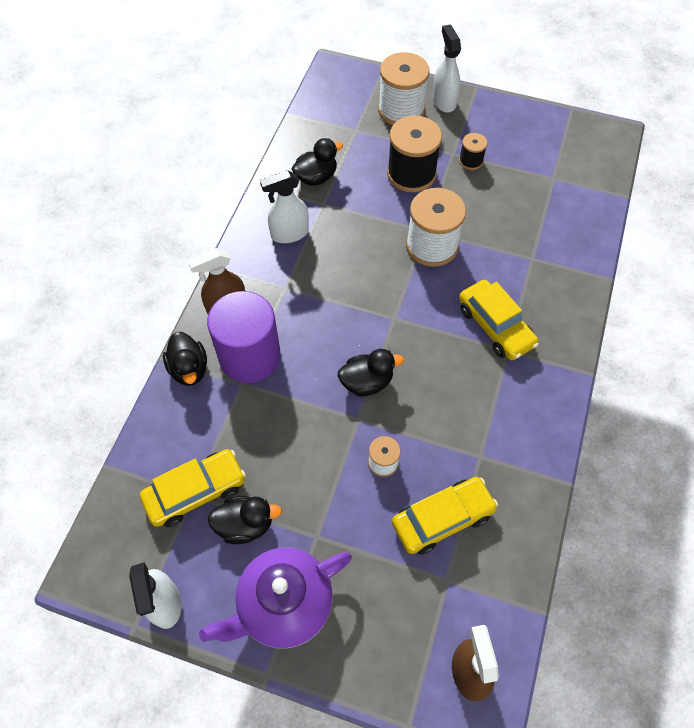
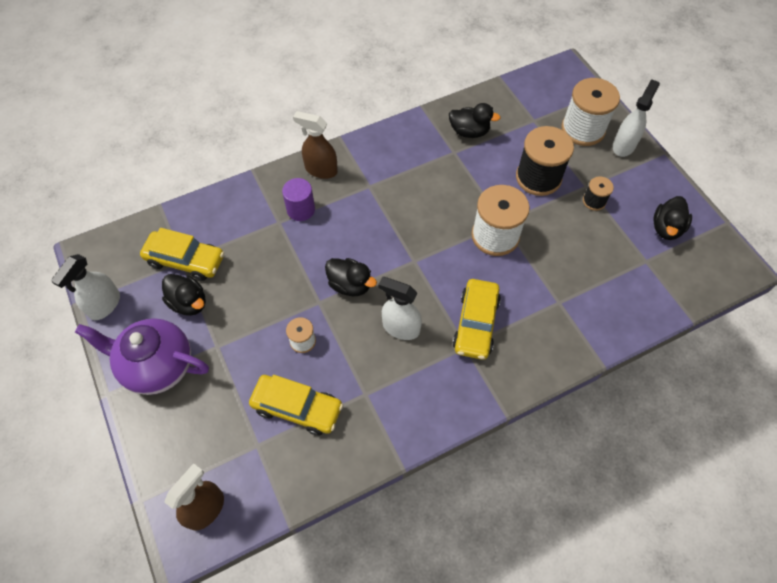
camera: 45 degrees right, 0 degrees up
(189, 369) = (260, 188): black duck -> black duck (666, 228)
(249, 356) = (301, 209): purple cylinder -> purple cylinder, size x0.55
(289, 233) = (410, 154): white spray bottle -> white spray bottle (400, 327)

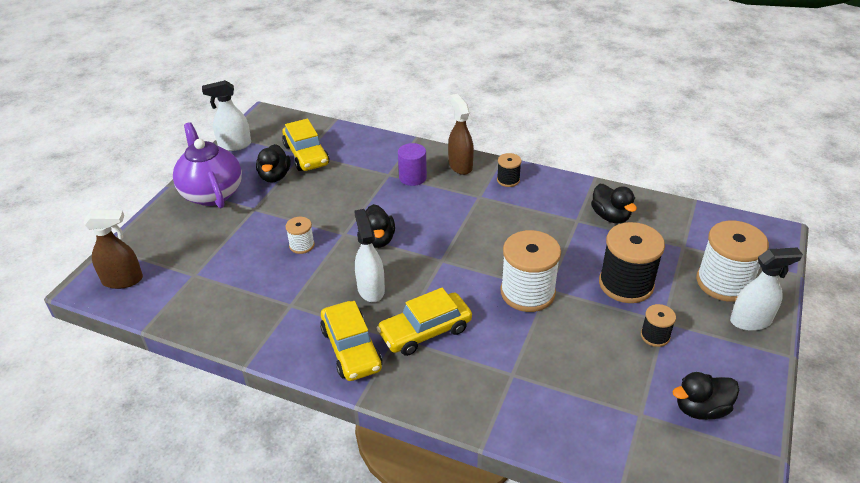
camera: 50 degrees right, 20 degrees down
(297, 408) = (243, 276): yellow car -> yellow car (351, 349)
(370, 155) = (508, 180): none -> black spool

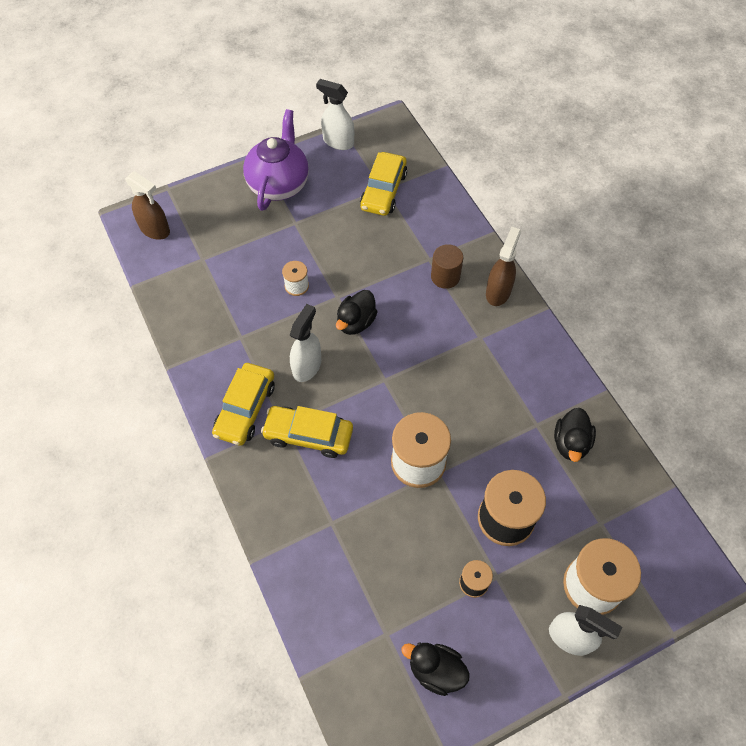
camera: 40 degrees right, 20 degrees up
(275, 176) = (339, 198): black duck -> none
(412, 177) = (445, 276): purple cylinder -> brown cylinder
(508, 180) = (523, 337): black spool -> none

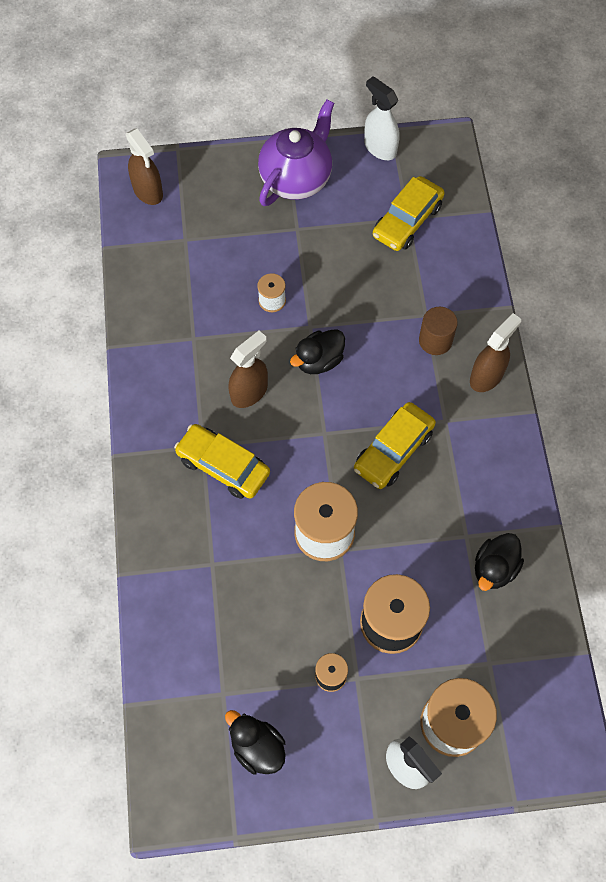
camera: 20 degrees right, 5 degrees up
(245, 409) = (170, 417): yellow car -> yellow car (393, 450)
(307, 366) = (249, 392): white spray bottle -> brown spray bottle

